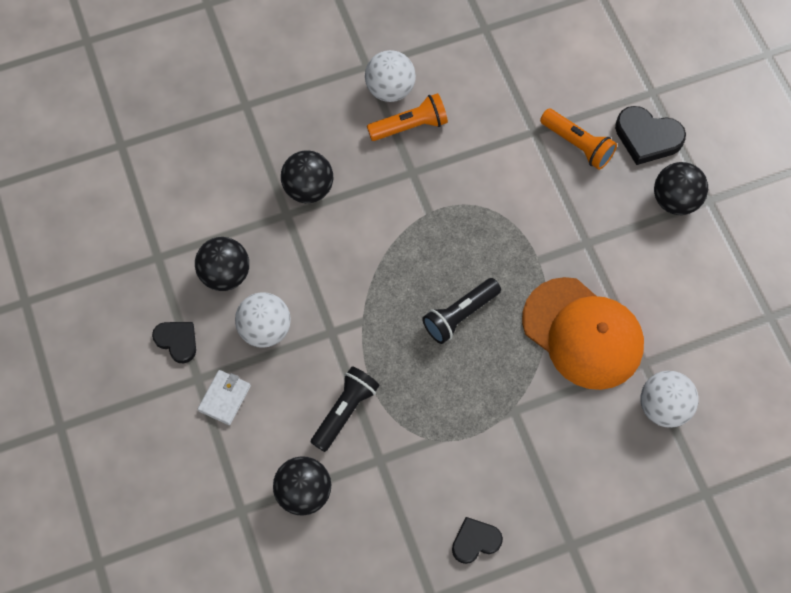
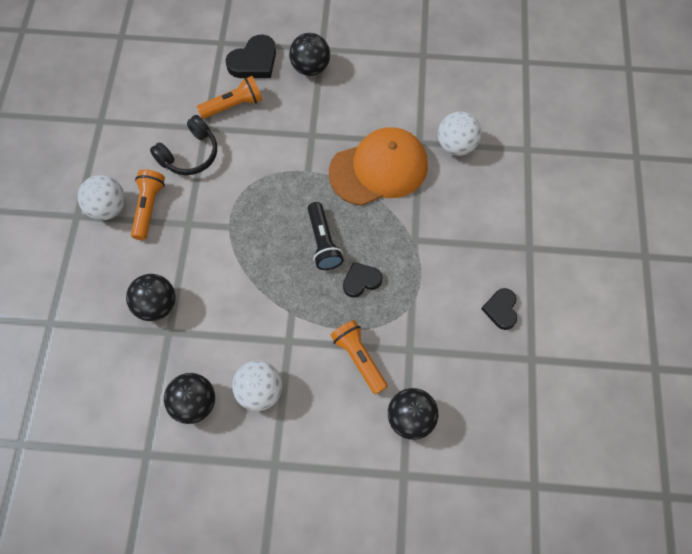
camera: 65 degrees left, 0 degrees up
(177, 341) = (233, 468): black heart -> black heart (361, 281)
(224, 398) = (303, 449): white wallet -> none
(345, 411) = (359, 358): black flashlight -> orange flashlight
(493, 132) = (190, 154): none -> black headphones

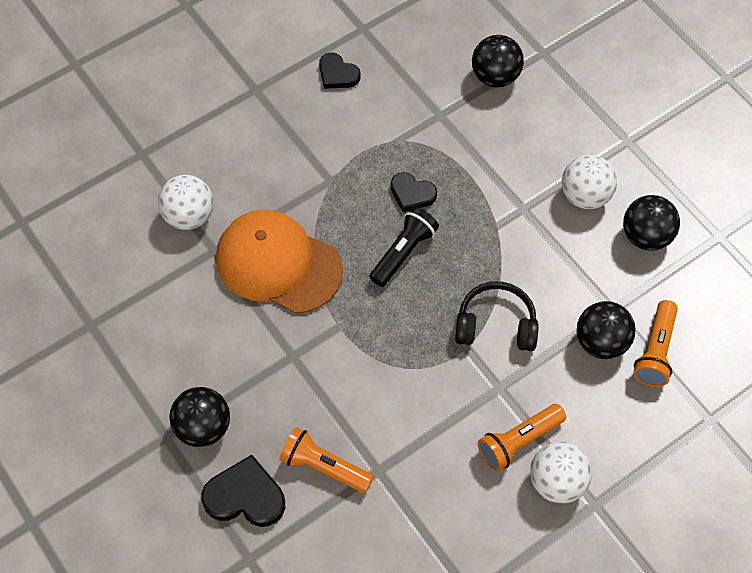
camera: 130 degrees left, 5 degrees down
(190, 154) = (423, 457): black headphones -> black headphones (496, 325)
(359, 358) = (484, 145): orange flashlight -> orange flashlight (655, 351)
(501, 309) = (337, 74): black heart -> black heart turned 75 degrees clockwise

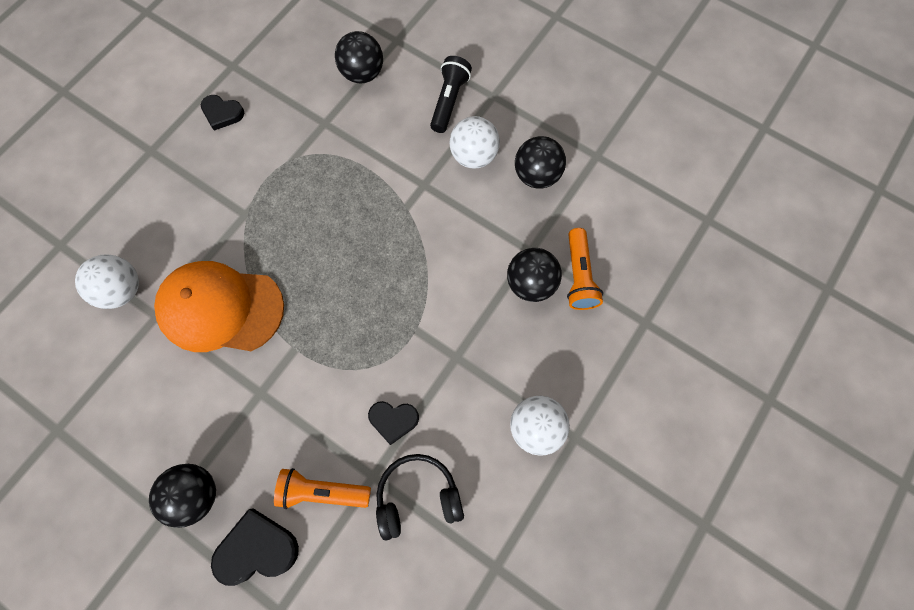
camera: 20 degrees left, 10 degrees up
(403, 252) = (332, 259): black flashlight -> black flashlight (449, 101)
(412, 194) = (323, 202): black heart -> black heart (393, 420)
(496, 325) = (435, 299): black headphones -> black headphones (418, 496)
(518, 442) = (490, 402): orange flashlight -> none

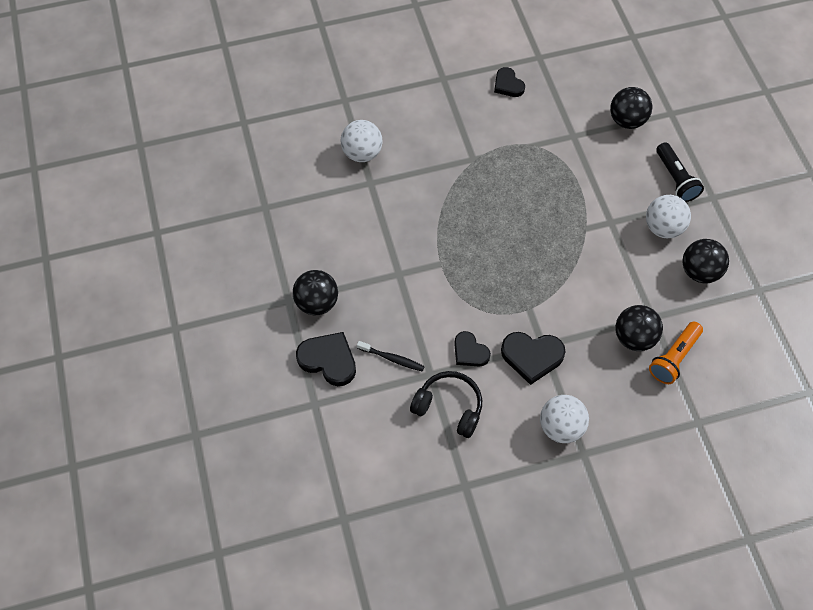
camera: 40 degrees right, 10 degrees down
(221, 308) = (413, 206): orange cap -> none
(322, 491) = (392, 358): orange flashlight -> black toothbrush
(449, 101) = (676, 179): black flashlight -> black flashlight turned 105 degrees clockwise
(455, 377) = (532, 357): none -> black heart

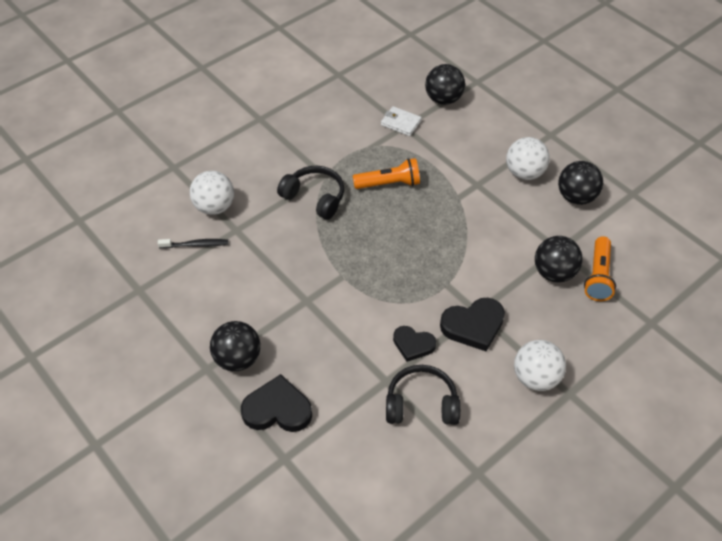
camera: 25 degrees left, 10 degrees down
(392, 358) = (341, 381): black toothbrush -> black toothbrush (195, 245)
(454, 178) = (314, 197): none -> black headphones
(508, 85) = (322, 105): black heart -> none
(528, 189) = (389, 183): none -> orange flashlight
(572, 131) = (401, 123): none -> white wallet
(676, 179) = (512, 131): black flashlight -> none

